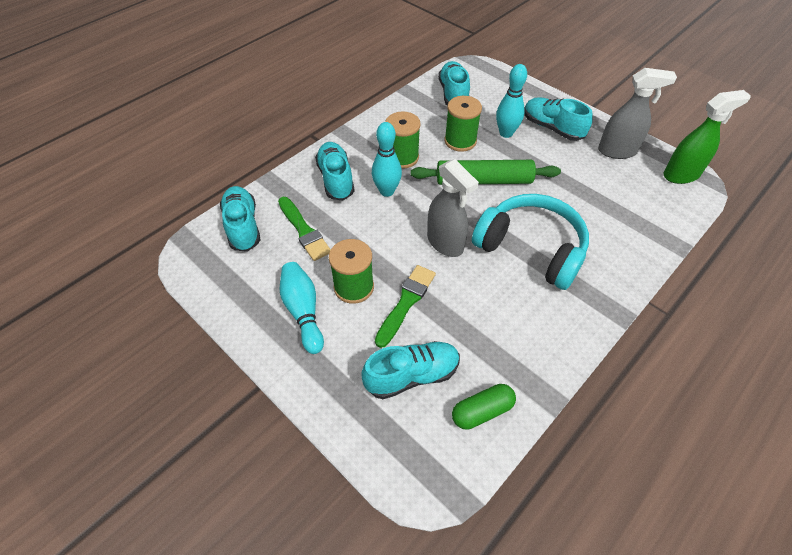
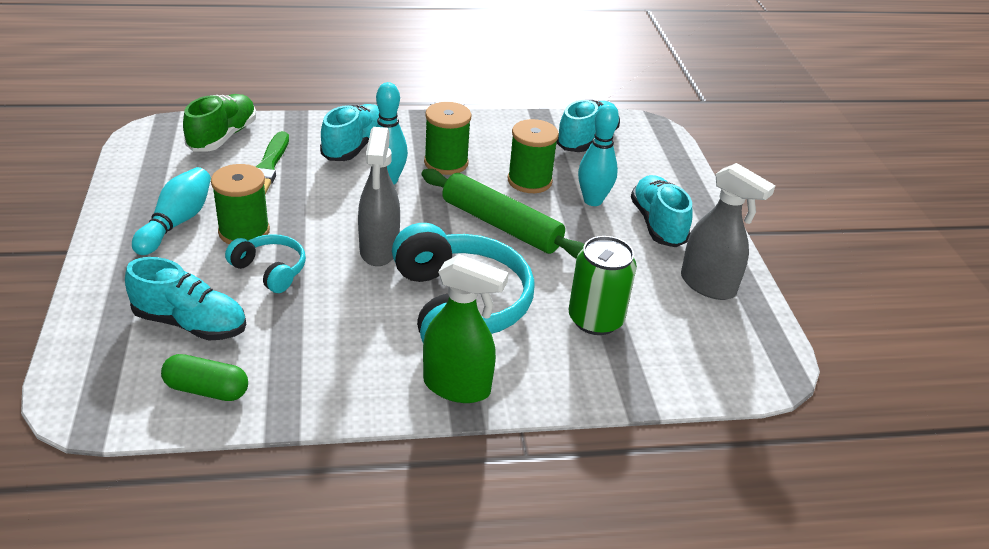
camera: 35 degrees right, 15 degrees down
(243, 226) = (223, 137): turquoise shoe -> green shoe
(406, 302) = (270, 270): green brush -> turquoise headphones
(599, 208) = (595, 319): none -> green can
(681, 175) = (760, 351): green spray bottle -> green spray bottle (457, 387)

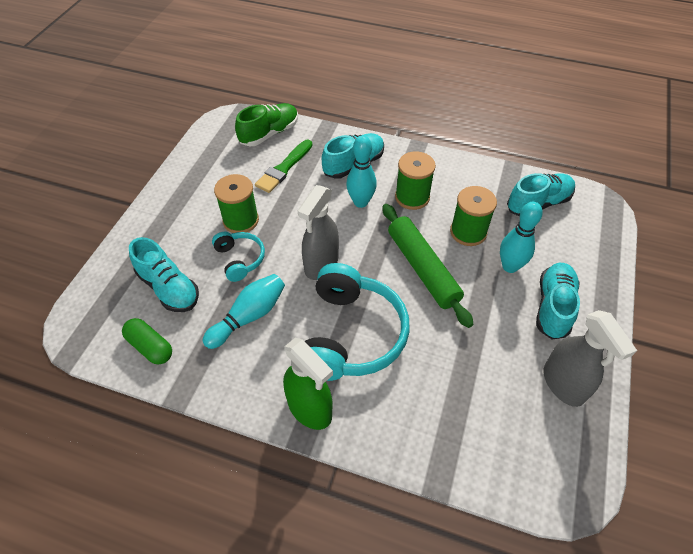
camera: 30 degrees right, 15 degrees up
(176, 222) = (203, 200): turquoise bowling pin -> turquoise bowling pin (249, 316)
(595, 319) = (448, 385): green can -> none

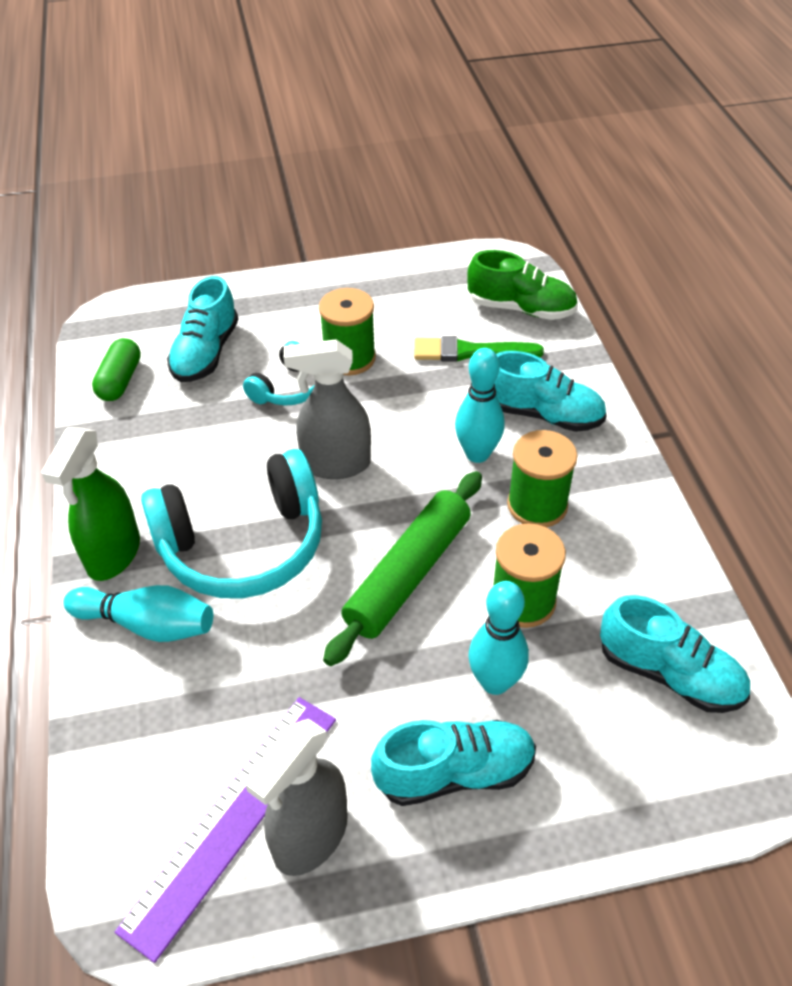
camera: 60 degrees right, 5 degrees down
(249, 316) = (210, 437): turquoise bowling pin -> turquoise bowling pin (147, 624)
(538, 416) = (233, 819): none -> purple ruler

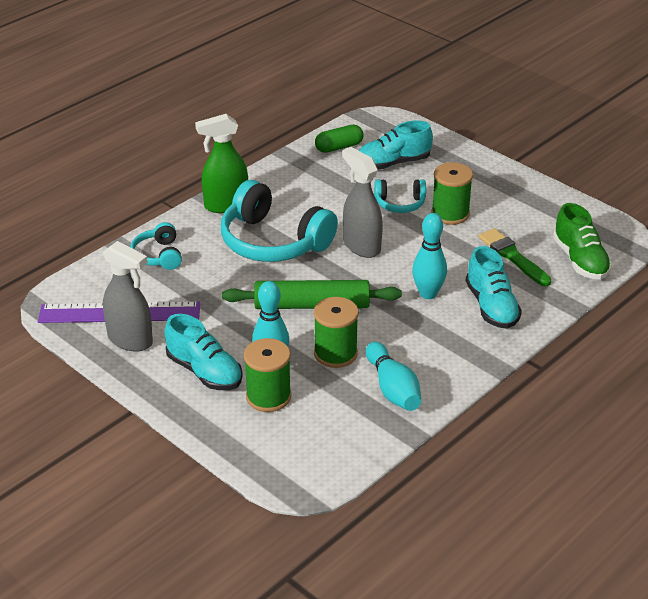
camera: 55 degrees right, 10 degrees down
(145, 694) = (158, 255): none -> turquoise headphones
(147, 624) = (196, 236): turquoise bowling pin -> turquoise bowling pin (393, 388)
(310, 837) = (130, 340): grey spray bottle -> grey spray bottle turned 150 degrees counterclockwise
(537, 505) = (412, 332): green spool -> green spool (268, 396)
(669, 674) = (339, 427): turquoise shoe -> none

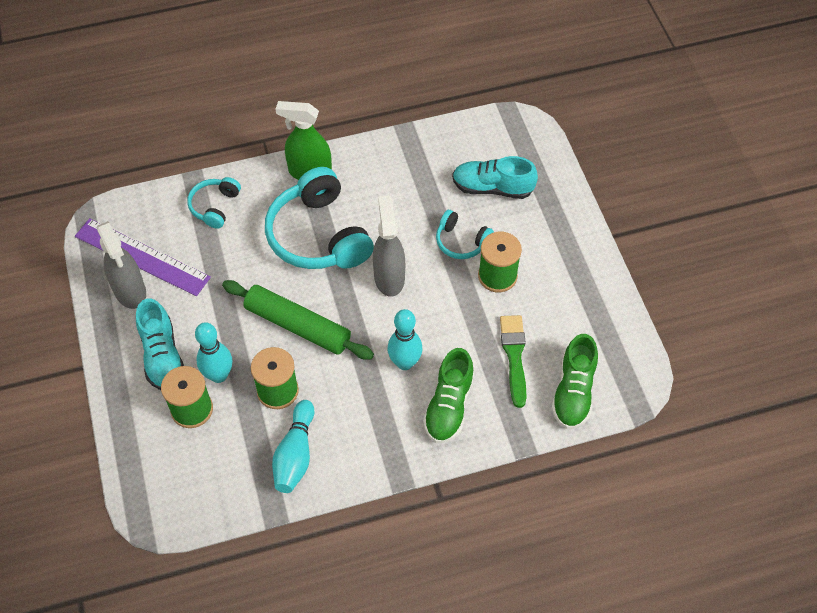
camera: 30 degrees right, 20 degrees up
(339, 147) = (458, 145): green capsule -> none
(491, 306) = (449, 406): turquoise shoe -> green shoe

